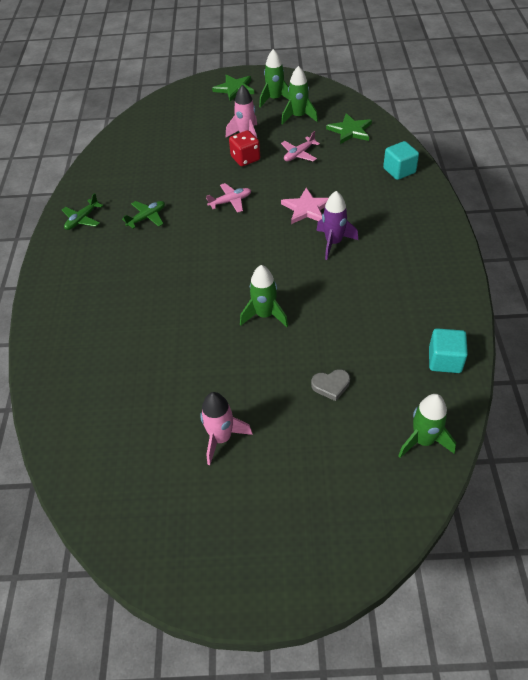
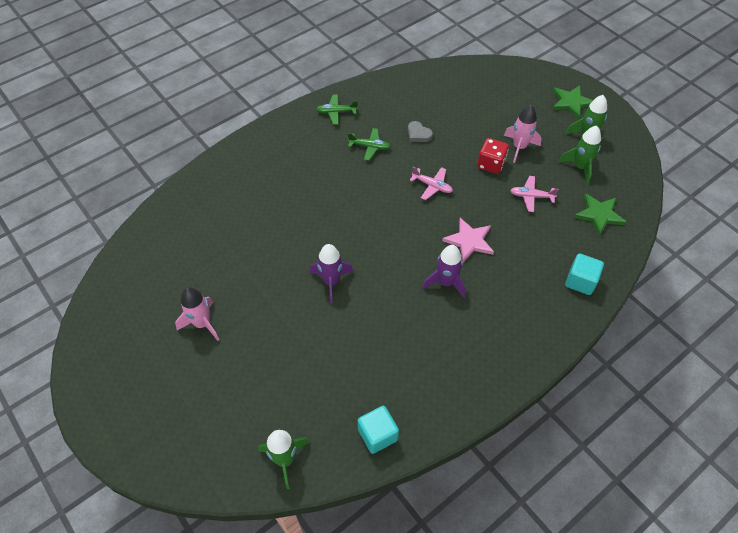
camera: 50 degrees right, 5 degrees up
(265, 315) = (331, 282): green rocket -> purple rocket
(331, 385) = (294, 366): grey heart -> grey heart (418, 134)

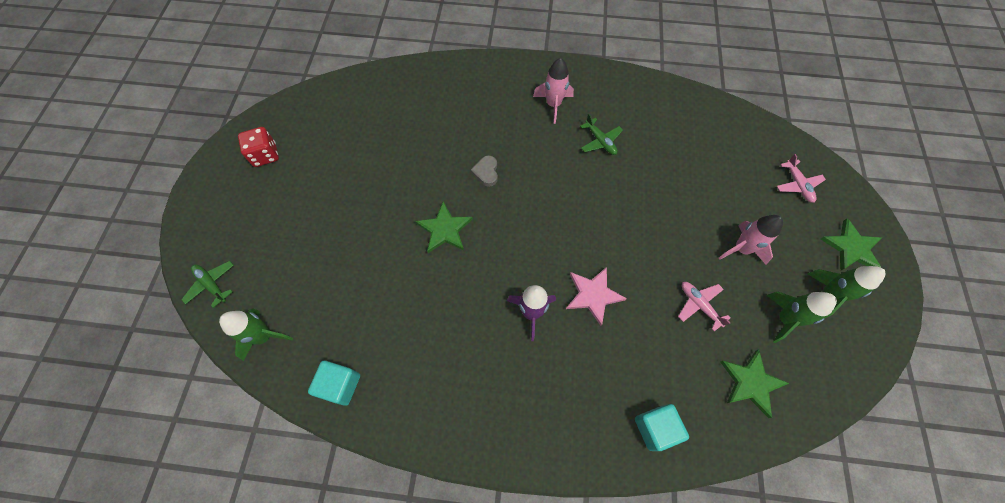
camera: 45 degrees right, 10 degrees up
(202, 323) = (327, 181): pink rocket -> pink rocket (553, 105)
(331, 282) = (444, 229): purple rocket -> green star
(336, 112) = (605, 90): green plane -> green plane (212, 284)
(418, 134) = (656, 162): grey heart -> grey heart (486, 172)
(432, 186) = (616, 218): pink plane -> pink plane (797, 184)
(490, 164) = (693, 242): red dice -> red dice (265, 155)

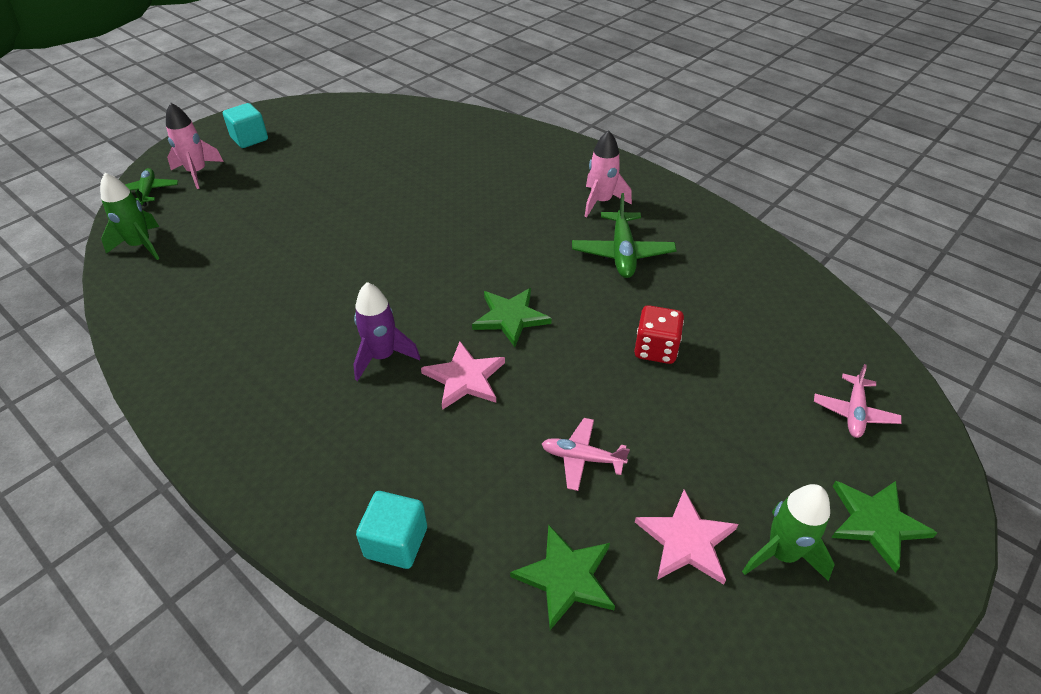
camera: 35 degrees right, 20 degrees down
(265, 155) = (290, 128): red dice -> red dice (655, 349)
(340, 385) = (152, 313): turquoise cube -> turquoise cube (249, 139)
(444, 229) = (377, 247): green star -> green star (510, 317)
(486, 172) = (468, 223): grey heart -> none
(600, 141) = (622, 253): green plane -> green plane, size x1.55
(699, 305) = (582, 458): pink plane -> pink plane turned 75 degrees counterclockwise
(741, 249) = (699, 435): pink rocket -> pink rocket (197, 173)
(784, 319) = (686, 540): green rocket -> pink star

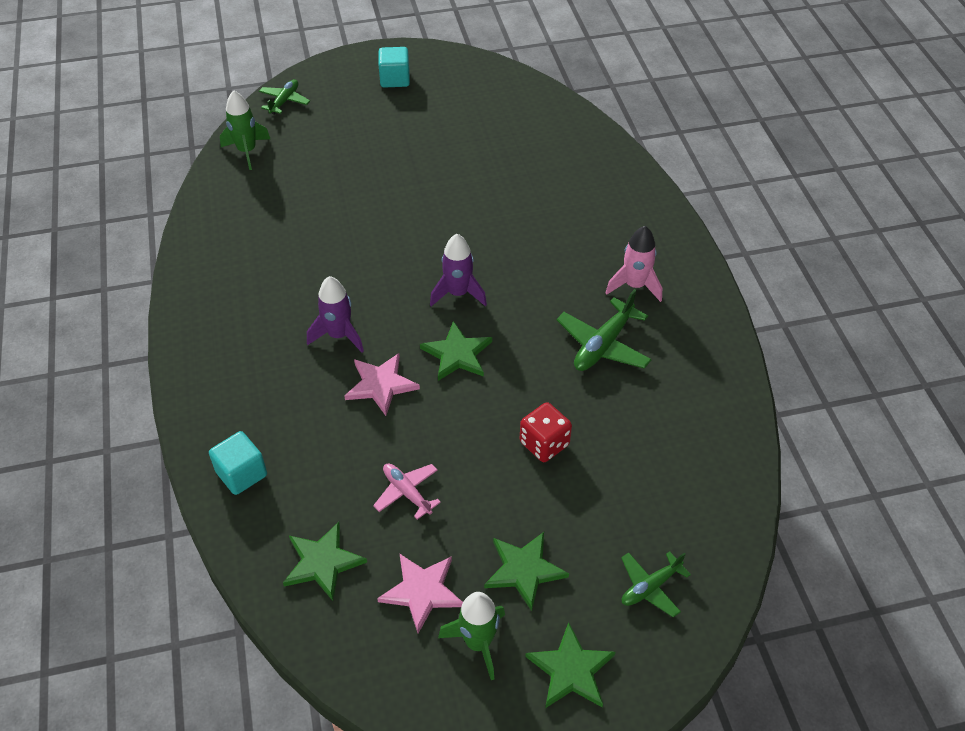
camera: 35 degrees right, 5 degrees up
(197, 173) = (331, 98): pink rocket -> none
(464, 270) = (458, 293): none -> purple rocket
(749, 462) = (524, 570): none -> green star
(854, 412) = (650, 587): pink plane -> green plane

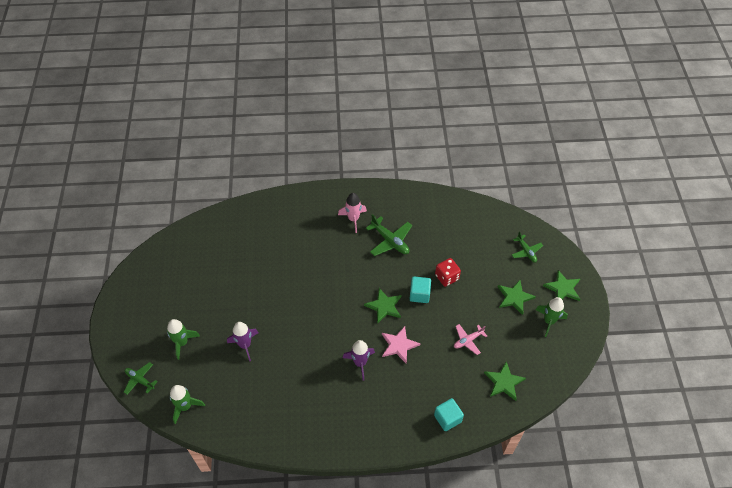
camera: 80 degrees left, 5 degrees up
(348, 128) = (182, 342): none -> green rocket
(395, 79) = (141, 310): turquoise cube -> turquoise cube (419, 294)
(422, 591) = (522, 340): pink star -> none
(458, 293) = (341, 300): purple rocket -> purple rocket (245, 345)

